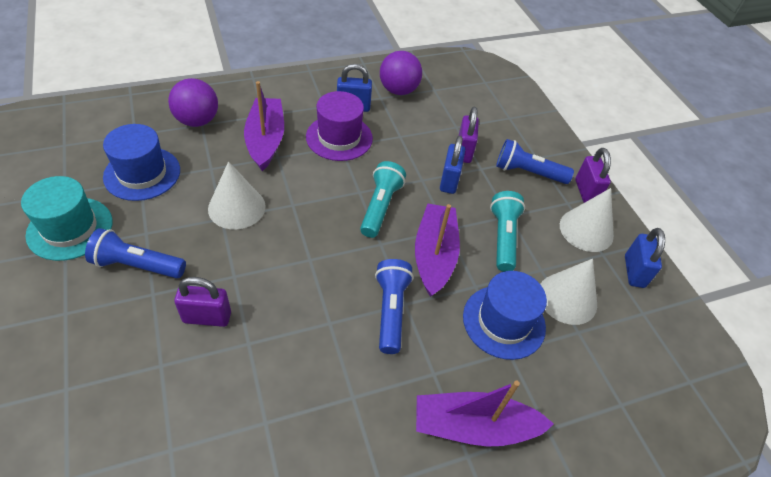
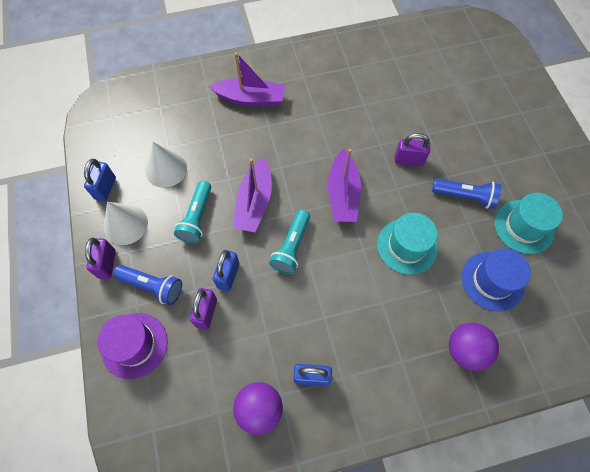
camera: 170 degrees left, 15 degrees up
(236, 207) = (407, 246): white cone -> turquoise hat
(265, 140) = (395, 324): purple boat -> purple boat (343, 194)
(339, 137) = (326, 329): purple hat -> purple hat (134, 345)
(391, 310) = (291, 162): blue flashlight -> none
(504, 321) = (216, 154): blue hat -> none

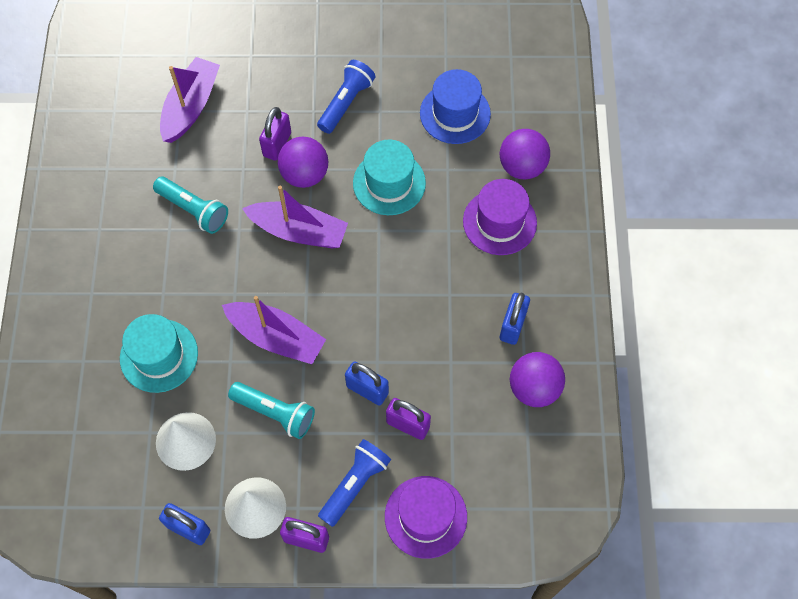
camera: 75 degrees left, 0 degrees up
(250, 99) = (109, 306): purple boat -> purple boat (191, 106)
(291, 247) = (352, 308): turquoise flashlight -> turquoise flashlight (194, 210)
(391, 185) = (305, 174): none -> purple ball
(404, 343) = (499, 222): none -> purple hat
(524, 226) = (402, 59): turquoise hat -> turquoise hat (159, 355)

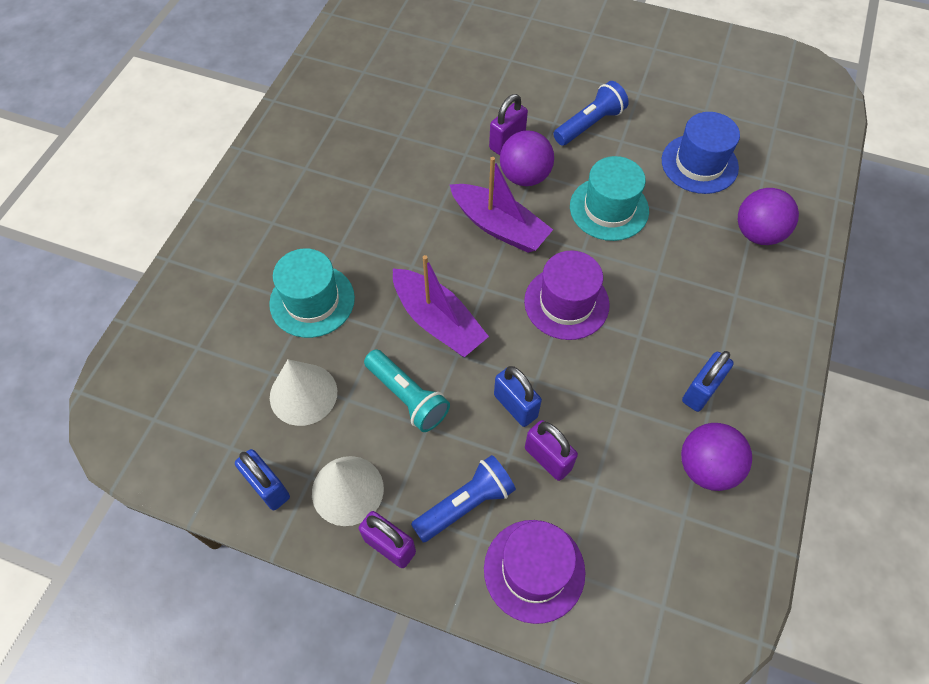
camera: 20 degrees right, 5 degrees down
(191, 106) = (436, 87): purple boat -> none
(194, 210) = (402, 177): turquoise flashlight -> none
(499, 222) = (717, 280): purple hat -> purple hat (566, 303)

